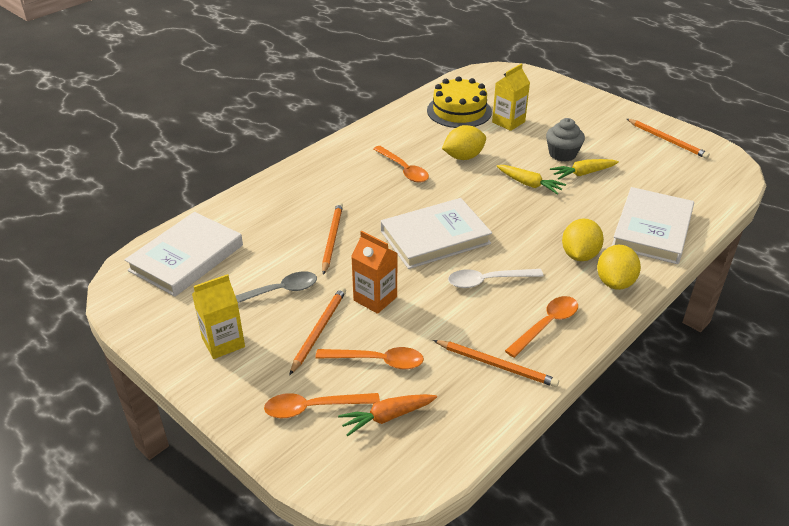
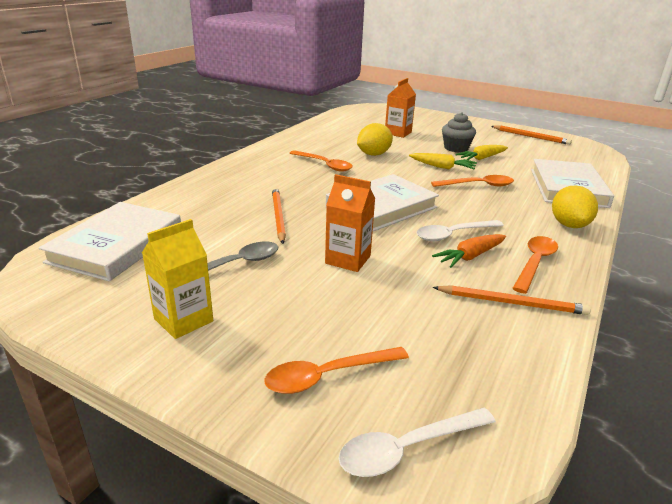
camera: 15 degrees left, 10 degrees down
(319, 330) = (298, 294): orange pencil -> none
(346, 471) = (407, 448): none -> white spoon
(377, 361) = (380, 315): orange spoon -> orange spoon (478, 185)
(387, 417) = (424, 372): orange carrot -> orange carrot (470, 256)
(459, 111) = (352, 129): yellow cake -> none
(508, 122) = (398, 133): yellow carton -> orange carton
(579, 255) = (522, 209): yellow lemon -> none

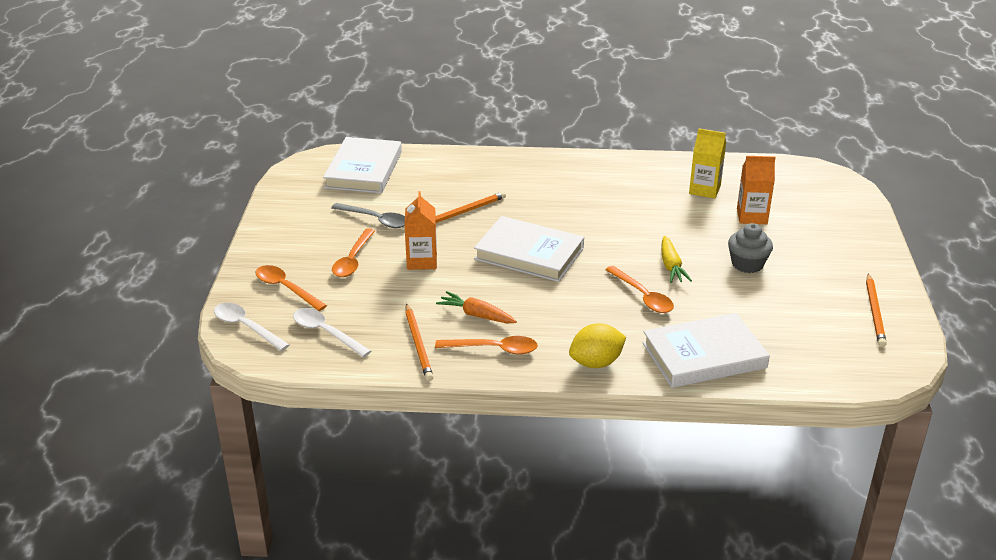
camera: 65 degrees right, 5 degrees up
(117, 245) = (363, 170): white book -> white book turned 75 degrees counterclockwise
(183, 320) = (302, 226): yellow carton -> yellow carton (704, 190)
(324, 165) = (595, 200): orange spoon -> orange spoon (353, 260)
(373, 154) = (659, 218): yellow lemon -> none
(453, 234) = (510, 300): white spoon -> white spoon (326, 333)
(482, 158) = (733, 286): yellow carrot -> none

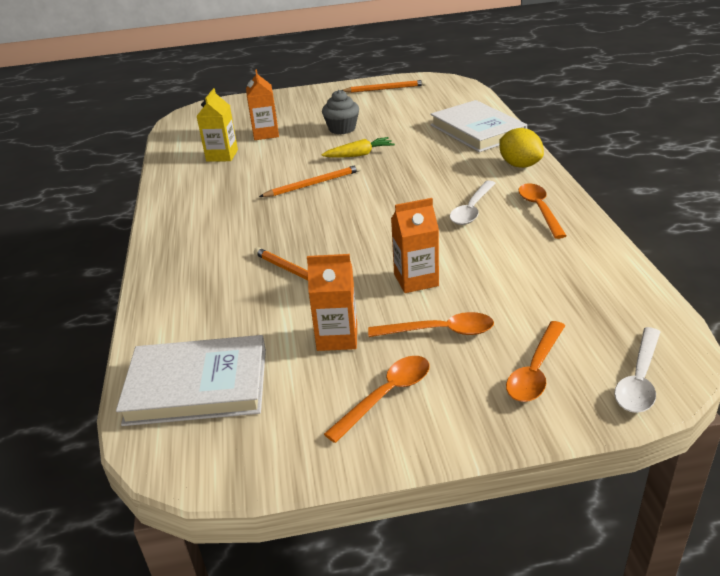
camera: 100 degrees left, 0 degrees up
(326, 333) = (596, 311): white spoon -> white spoon (472, 209)
(375, 220) = (337, 337): grey spoon -> orange carton
(418, 344) = (566, 249): orange pencil -> orange pencil (313, 184)
(476, 315) = (494, 228): orange carrot -> none
(529, 254) = (370, 219): white book -> none
(642, 296) = (412, 160): orange spoon -> orange spoon (386, 396)

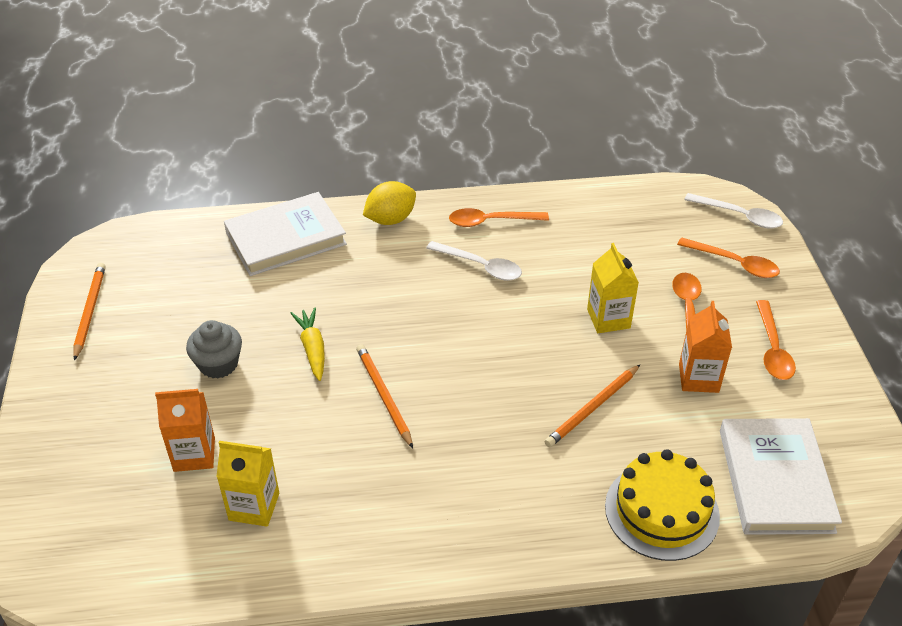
camera: 90 degrees left, 10 degrees up
(178, 313) = (661, 511): none -> yellow cake
(386, 396) = (772, 349): orange spoon -> orange spoon turned 135 degrees counterclockwise
(416, 280) = (608, 319): orange carton -> yellow carton

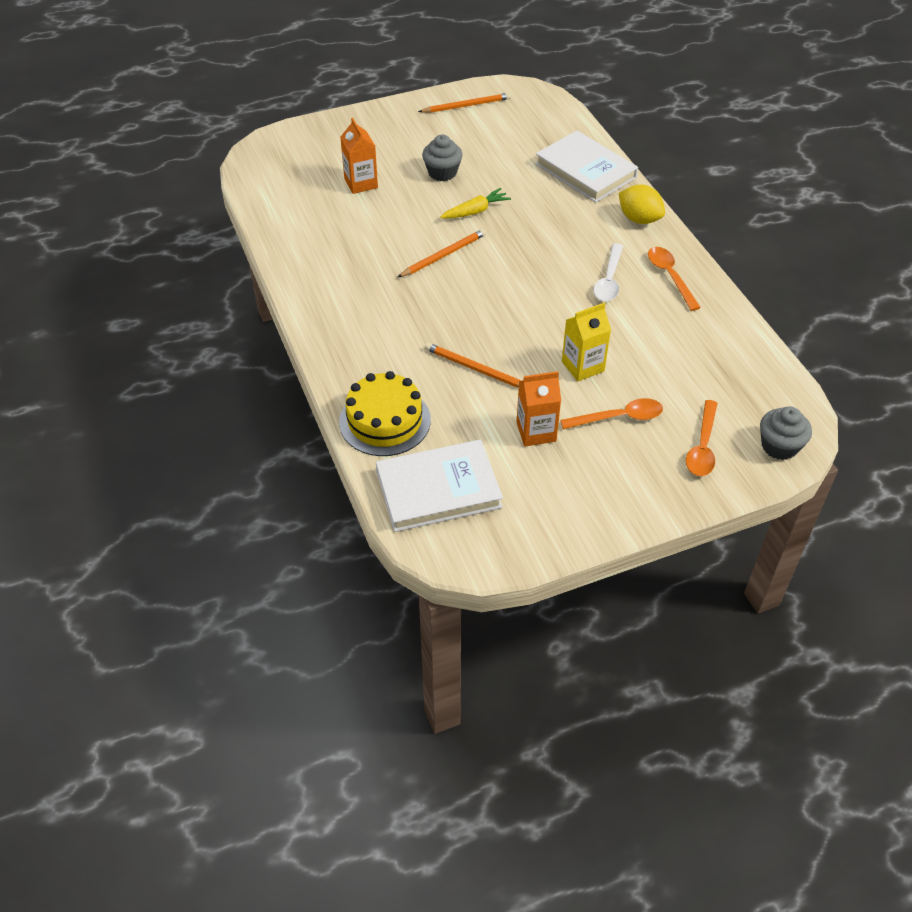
camera: 75 degrees right, 5 degrees up
(254, 506) = (327, 219): yellow carton -> none
(739, 216) = (779, 446): white spoon -> grey cupcake
(772, 349) = (595, 481): orange spoon -> none

